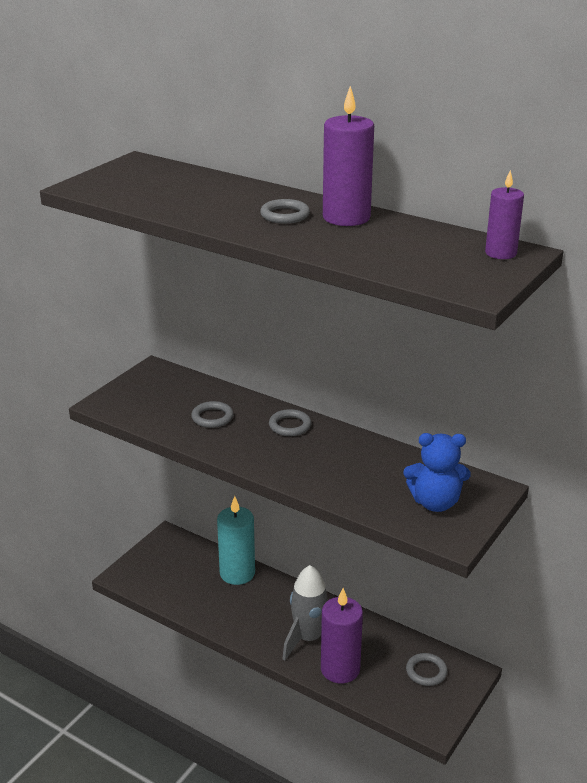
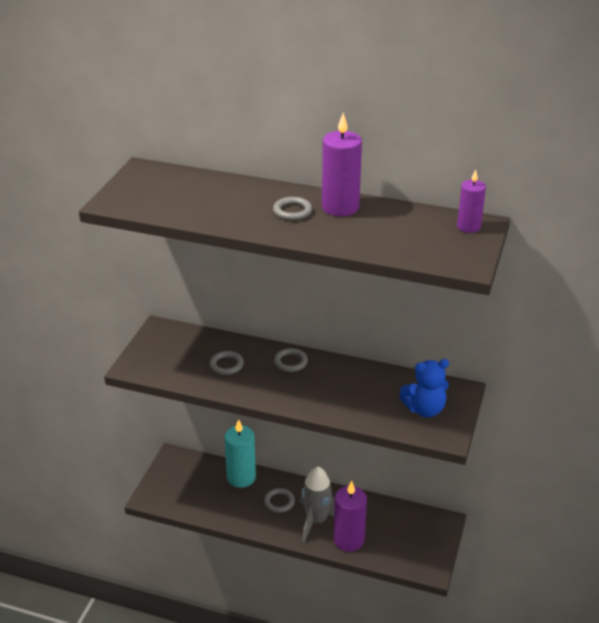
camera: 15 degrees left, 5 degrees up
(426, 672) = (413, 528): grey ring -> grey ring (279, 502)

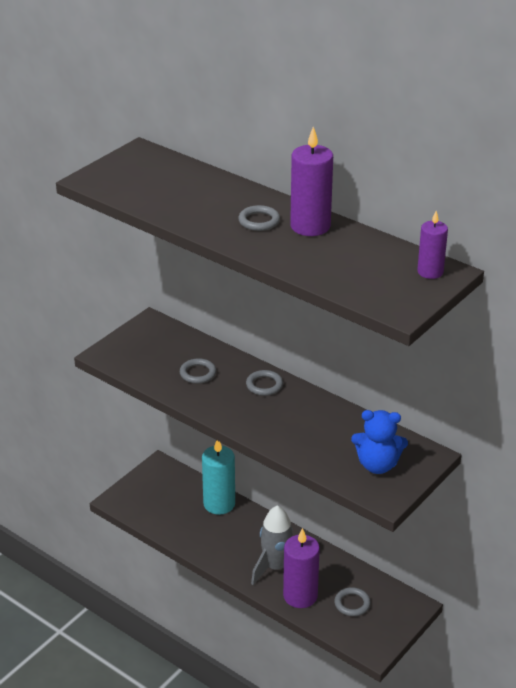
camera: 20 degrees right, 0 degrees up
(279, 502) = (246, 539): grey ring -> grey ring (352, 604)

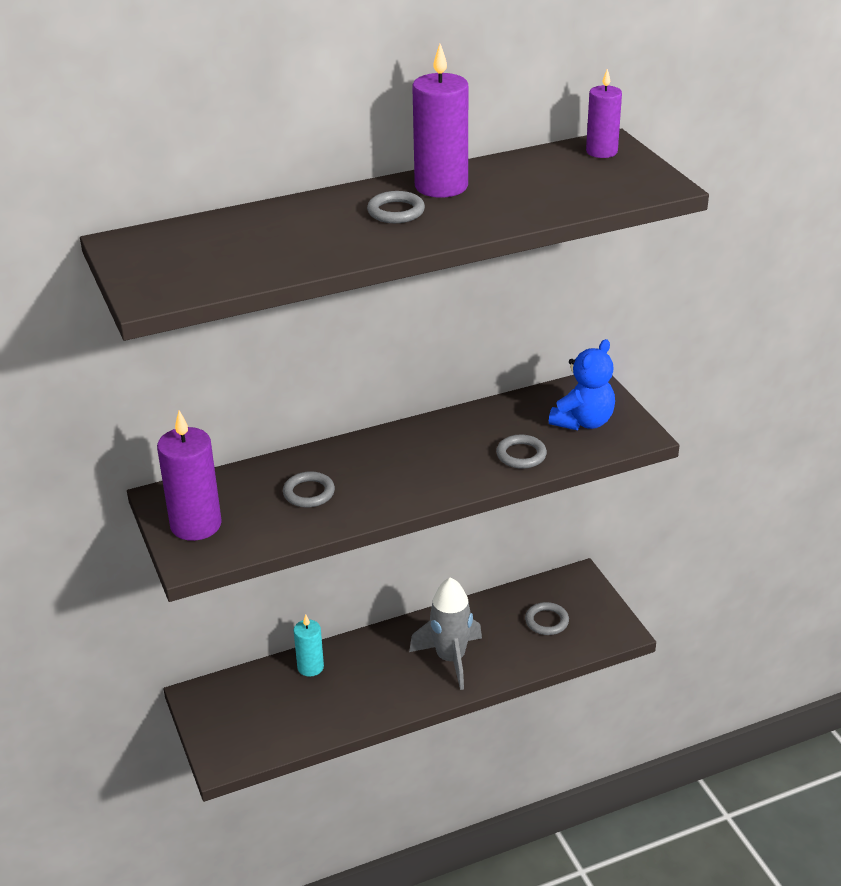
camera: 60 degrees left, 0 degrees up
(219, 504) = (310, 667): turquoise candle -> turquoise candle, size x0.61
(264, 385) = (379, 450): grey ring -> grey ring (521, 455)
(300, 596) = (507, 656): purple candle -> purple candle (196, 525)

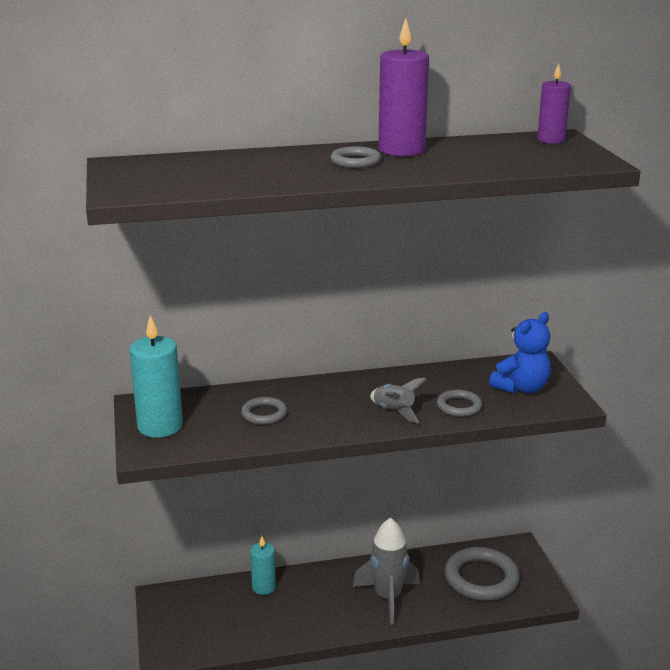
camera: 10 degrees right, 10 degrees down
(196, 525) = (160, 426): purple candle -> turquoise candle
(452, 471) = (394, 411): none -> grey rocket
(546, 621) = (481, 578): grey ring -> grey ring, size x1.87

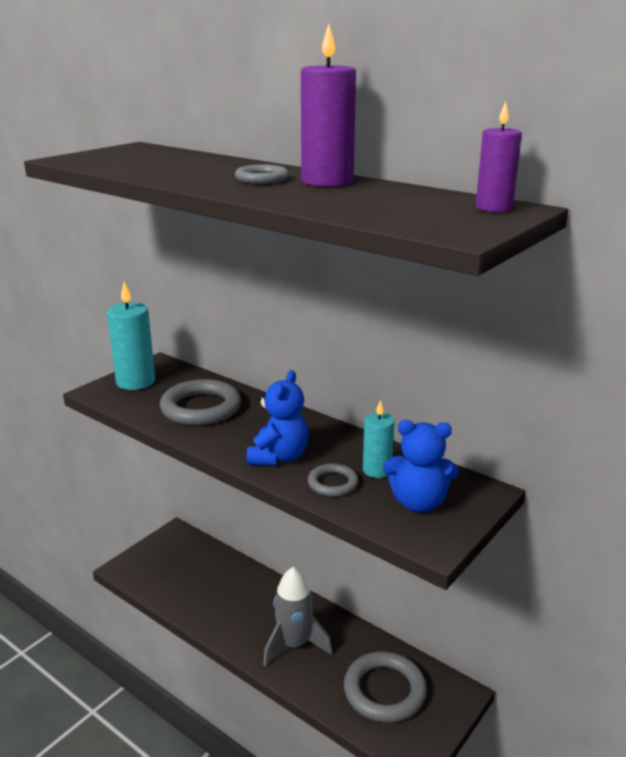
camera: 50 degrees right, 0 degrees up
(263, 587) = (234, 572): turquoise candle -> turquoise candle (377, 470)
(264, 414) = (201, 408): grey ring -> grey ring, size x1.87
(394, 411) = (279, 457): grey rocket -> blue teddy bear

